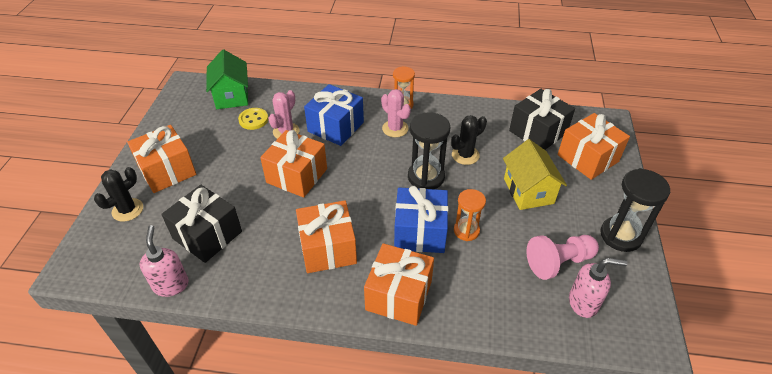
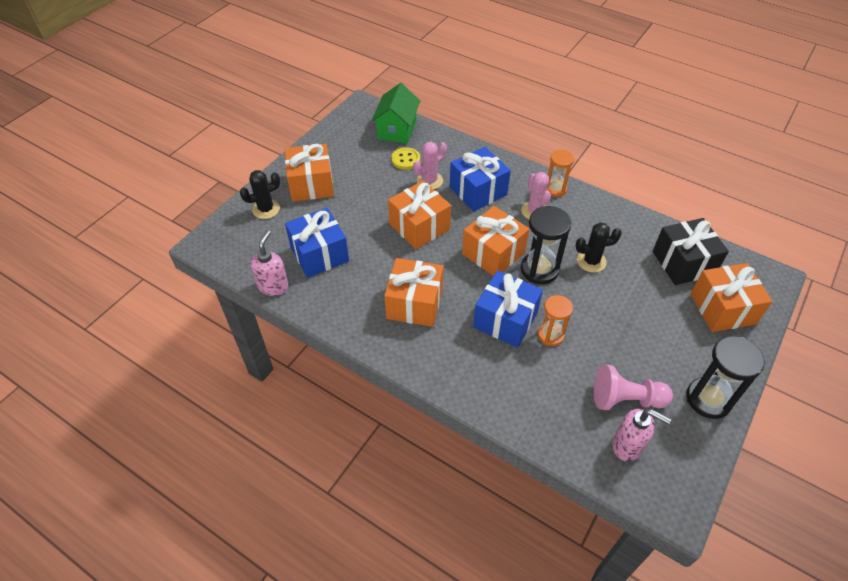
camera: 25 degrees right, 5 degrees up
(207, 235) = (319, 254): black gift -> blue gift
(399, 295) = (456, 369): orange gift -> orange gift (493, 253)
(528, 191) = (636, 319): yellow house -> none

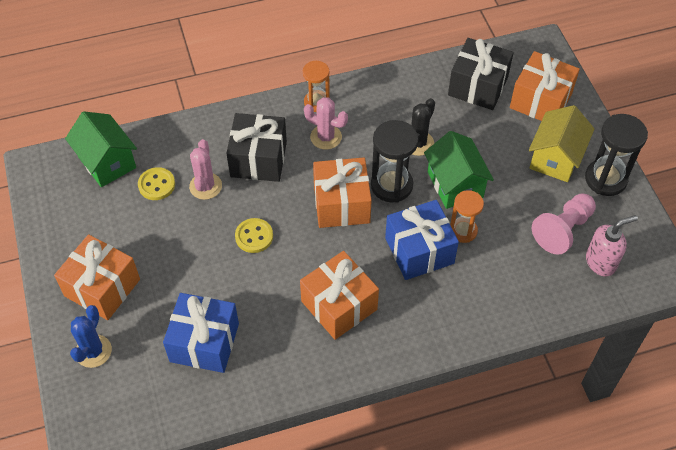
camera: 50 degrees left, 5 degrees up
(266, 209) = (93, 351): black cactus -> blue cactus
(273, 286) = (205, 409): pink soap dispenser -> none
(419, 227) = (254, 236): orange gift -> yellow button
(478, 191) = (258, 159): blue gift -> black gift
(583, 304) = (455, 184): none -> green house
(684, 352) = (555, 158): none -> yellow house

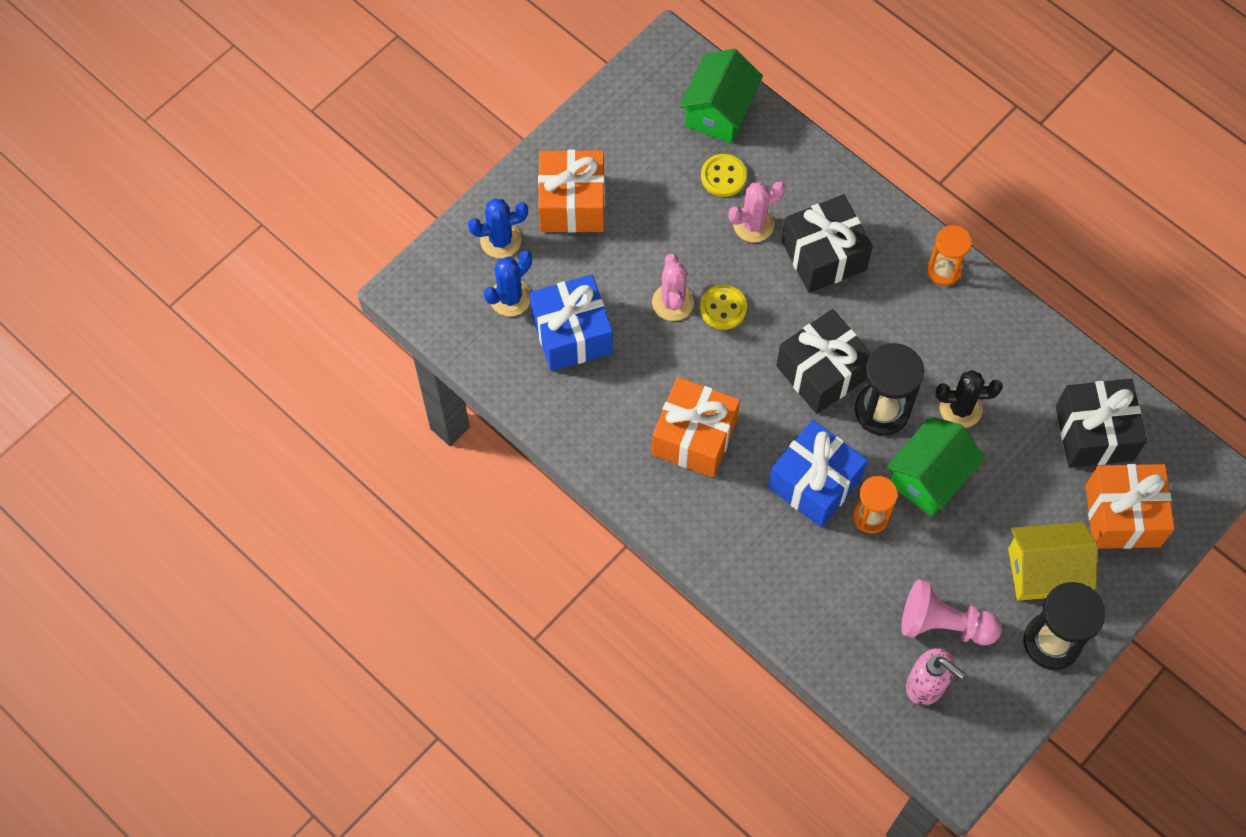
camera: 60 degrees right, 10 degrees up
(145, 369) = (510, 298): none -> blue cactus
(326, 137) = (901, 307): pink cactus -> pink cactus (673, 302)
(341, 204) = (822, 372): orange gift -> black gift

